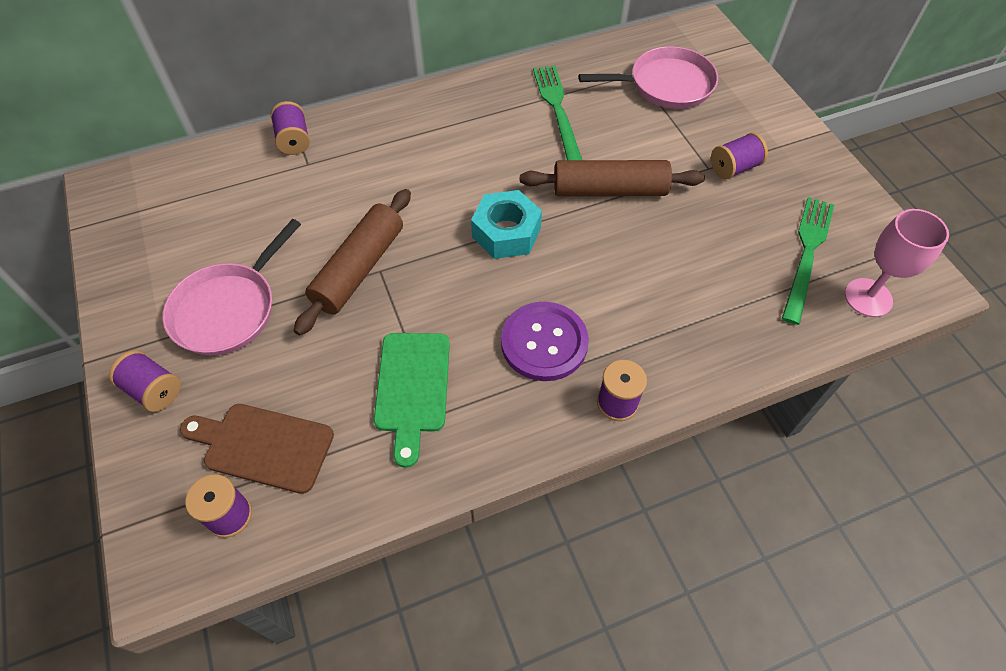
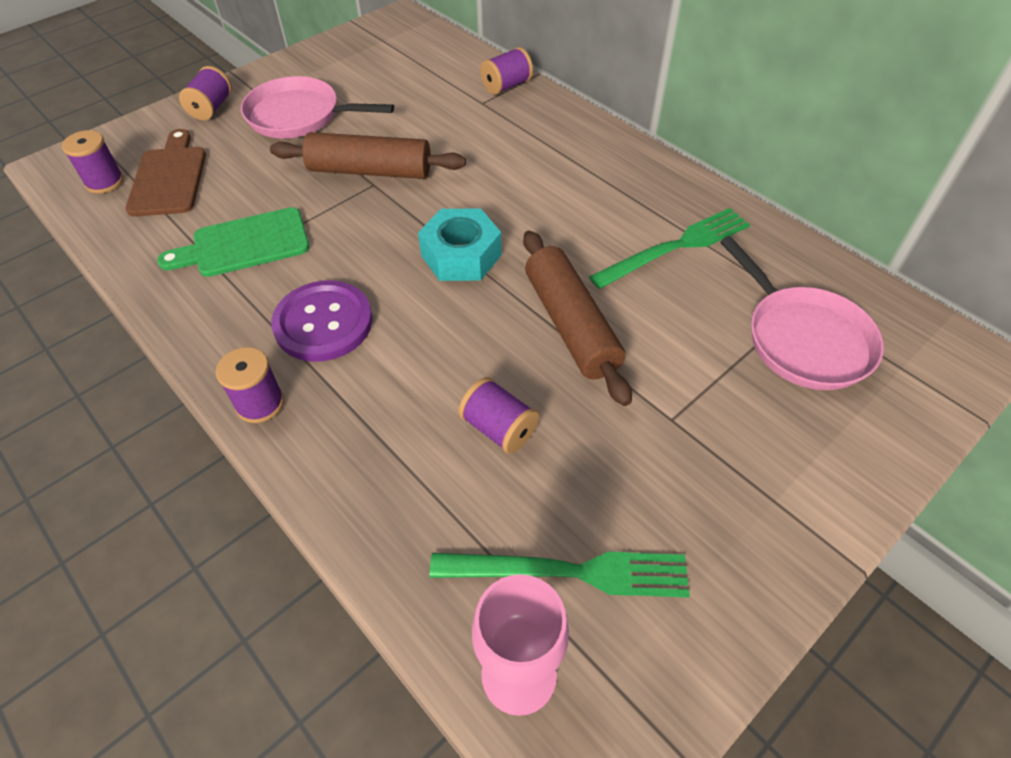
camera: 70 degrees right, 5 degrees down
(734, 168) = (691, 449): purple spool -> purple spool (499, 428)

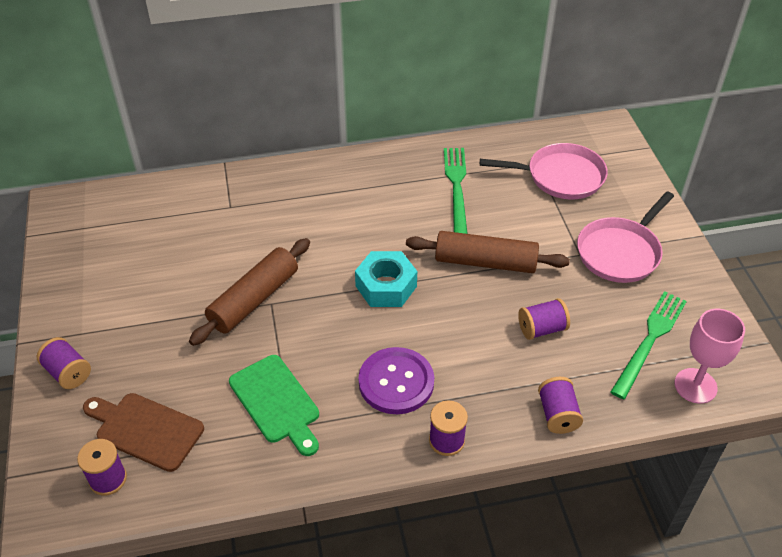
camera: 60 degrees left, 5 degrees down
(244, 244) = (276, 402): green cutting board -> green cutting board turned 45 degrees counterclockwise
(299, 116) = (140, 317): pink pan -> pink pan (620, 252)
(506, 86) = (223, 185): purple spool -> purple spool (557, 414)

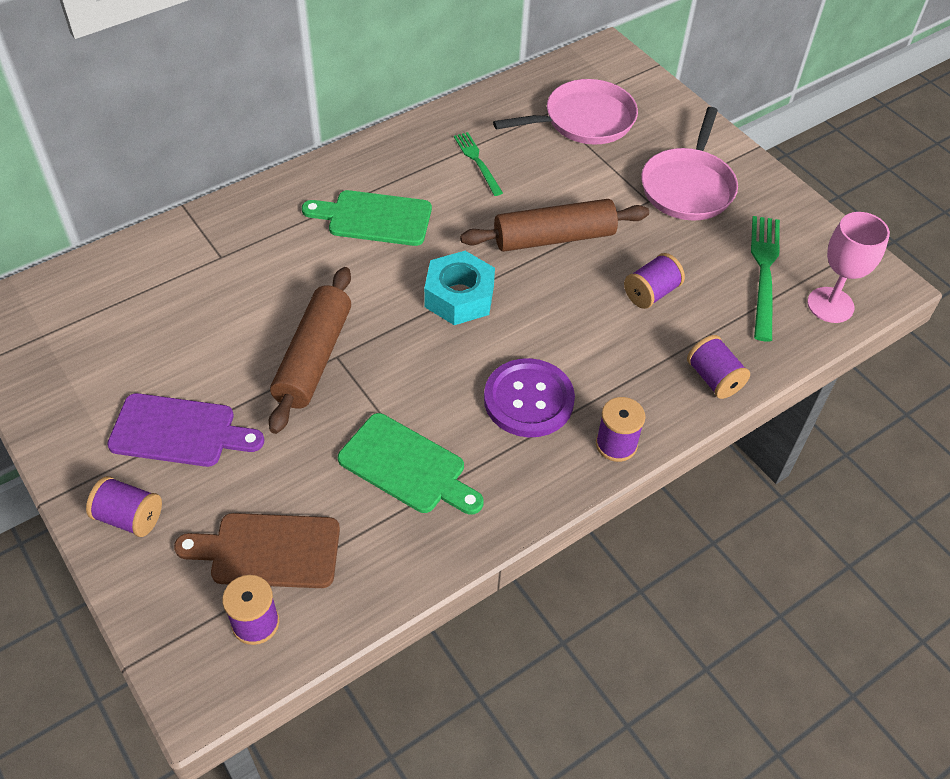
camera: 25 degrees left, 5 degrees up
(133, 323) = (179, 431): none -> purple cutting board
(354, 209) = (374, 218): none -> green cutting board
(456, 187) = (477, 161): green fork -> green fork, size x0.62

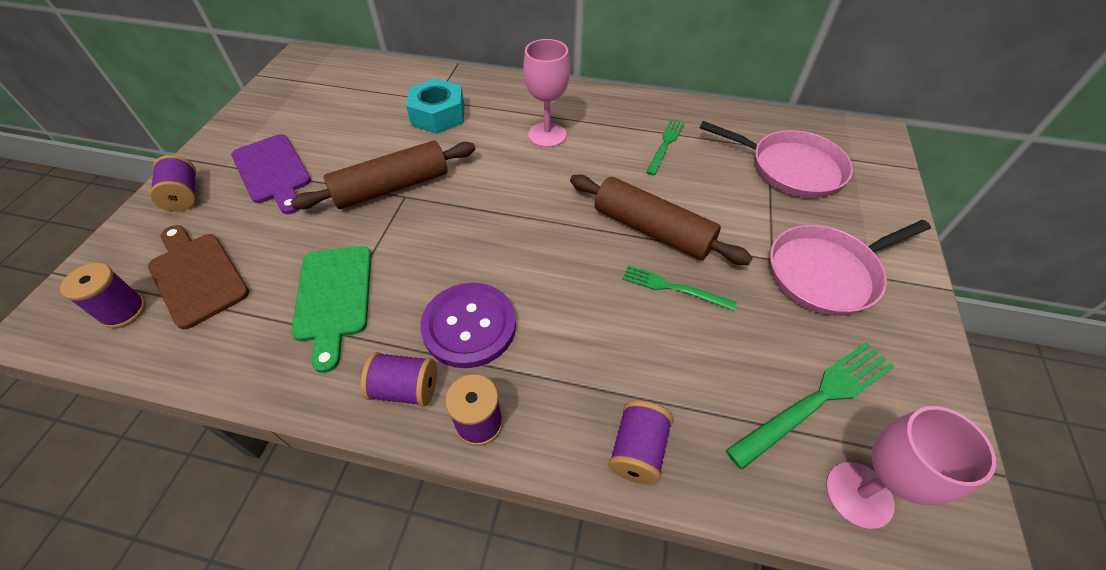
camera: 50 degrees right, 0 degrees up
(374, 218) = (547, 135): green cutting board -> pink goblet
(459, 297) = (528, 218): turquoise nut -> turquoise nut (438, 115)
(617, 268) = (673, 288): none -> green fork
(651, 293) = (677, 329): purple spool -> purple spool (405, 389)

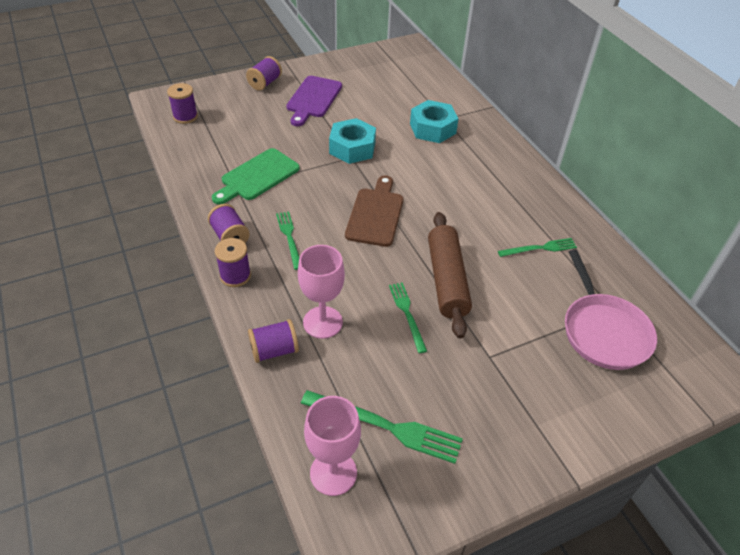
camera: 50 degrees right, 5 degrees down
(197, 275) = (224, 123): brown cutting board -> brown cutting board (375, 214)
(392, 187) = (352, 148): brown rolling pin -> turquoise nut
(469, 326) = (289, 237): purple button -> green fork
(547, 135) = (475, 185): pink goblet -> pink goblet (322, 322)
(826, 273) = (509, 394): pink pan -> none

